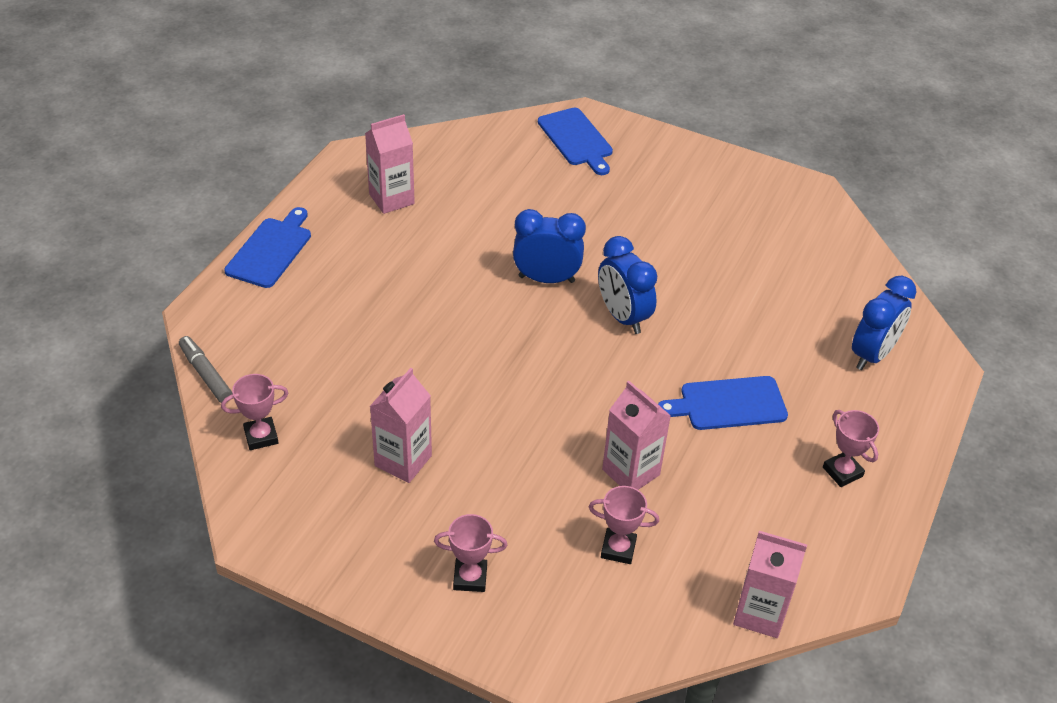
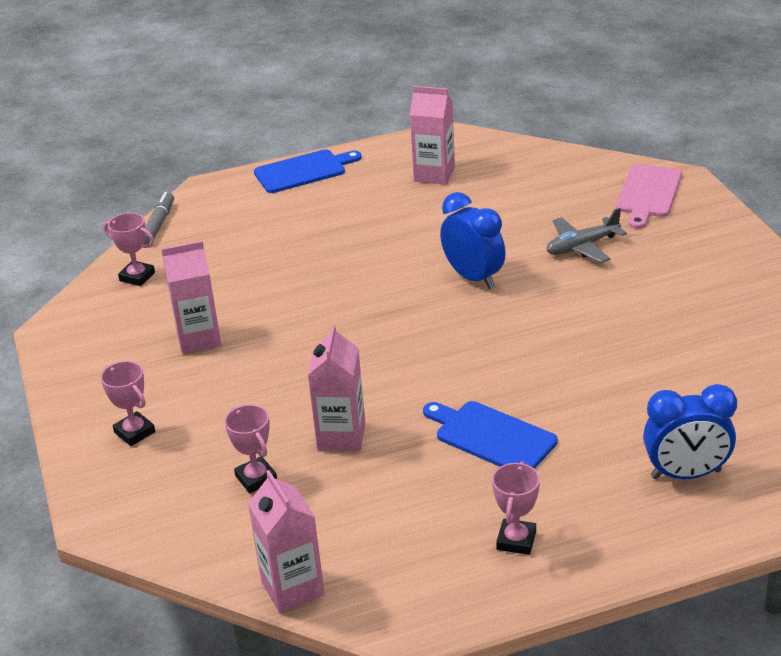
camera: 50 degrees right, 10 degrees down
(576, 139) = (648, 194): blue cutting board -> pink cutting board
(588, 210) = (582, 247): none -> grey plane
(623, 317) = (496, 332): blue clock -> none

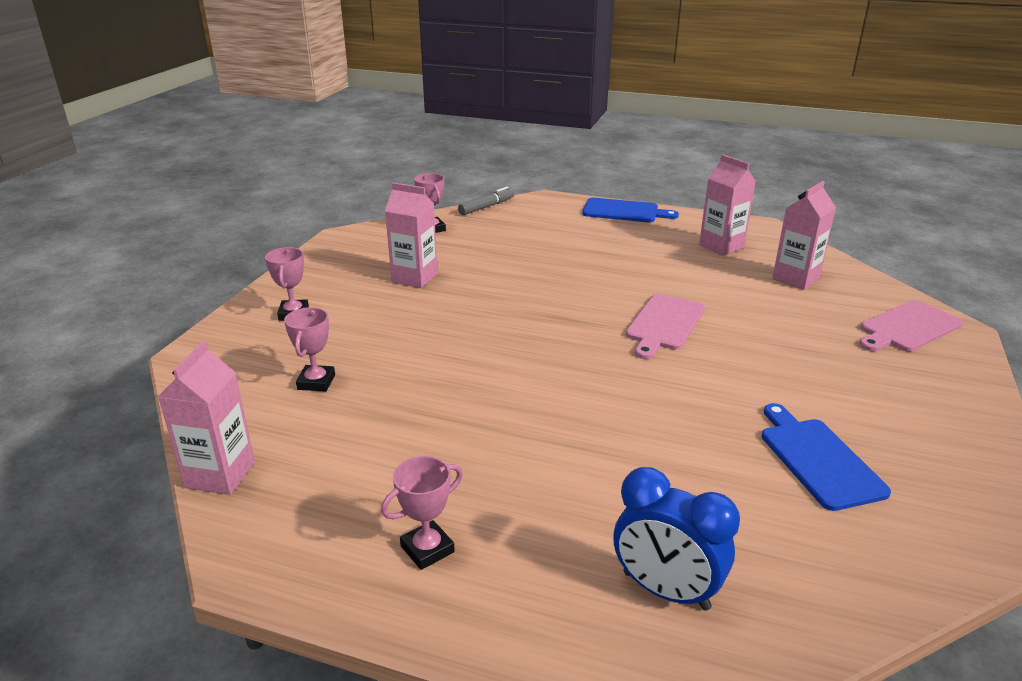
camera: 35 degrees right, 5 degrees down
(341, 436) = (412, 385): pink carton -> pink carton (795, 278)
(473, 278) = (664, 324): blue clock -> pink cutting board
(491, 437) = (523, 448): blue cutting board -> blue cutting board (818, 459)
(582, 247) = (792, 341): grey plane -> none

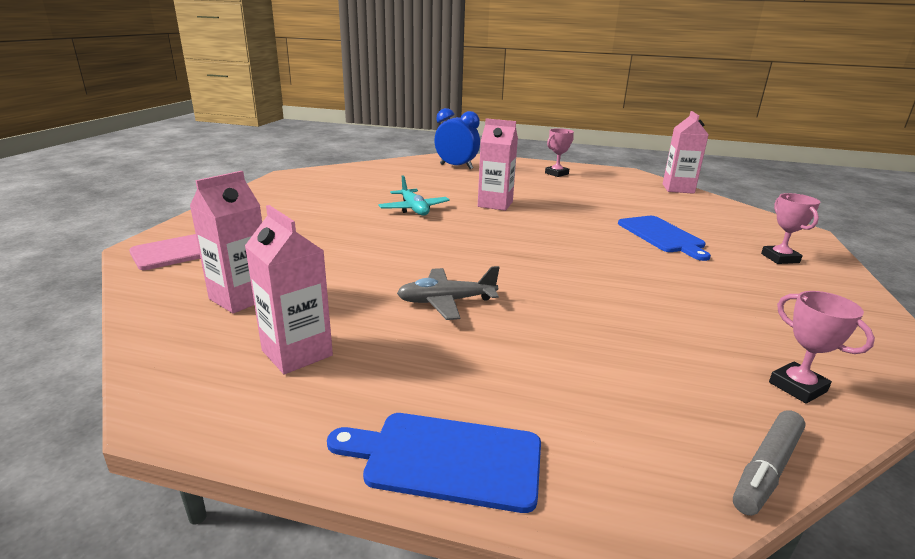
camera: 175 degrees right, 5 degrees down
(316, 382) = (684, 218): pink trophy -> none
(414, 278) = (713, 295): pink carton -> pink carton (495, 204)
(635, 275) = (446, 301): none -> grey plane
(664, 324) = (426, 251): pink cutting board -> none
(705, 401) = (414, 209): none -> turquoise plane
(818, 459) = (361, 190): blue cutting board -> blue cutting board (662, 236)

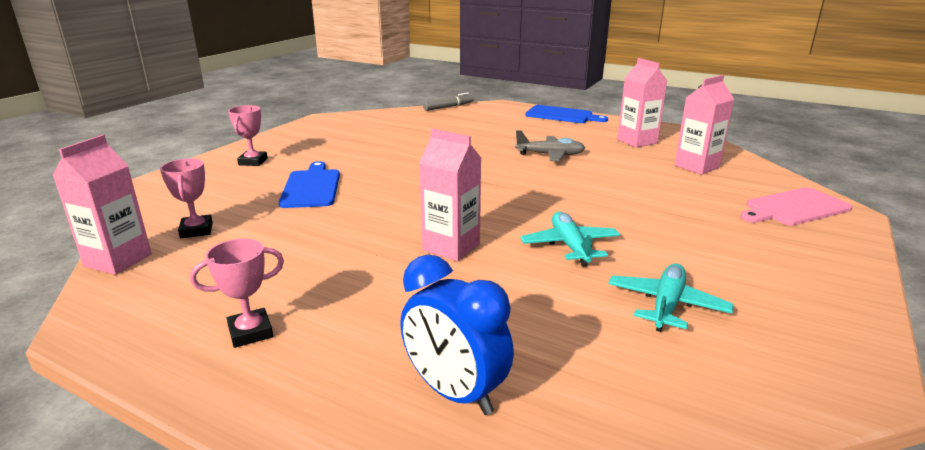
camera: 165 degrees left, 0 degrees up
(360, 189) = (666, 305): none -> turquoise plane
(797, 387) = (396, 117): pink trophy -> pink trophy (196, 230)

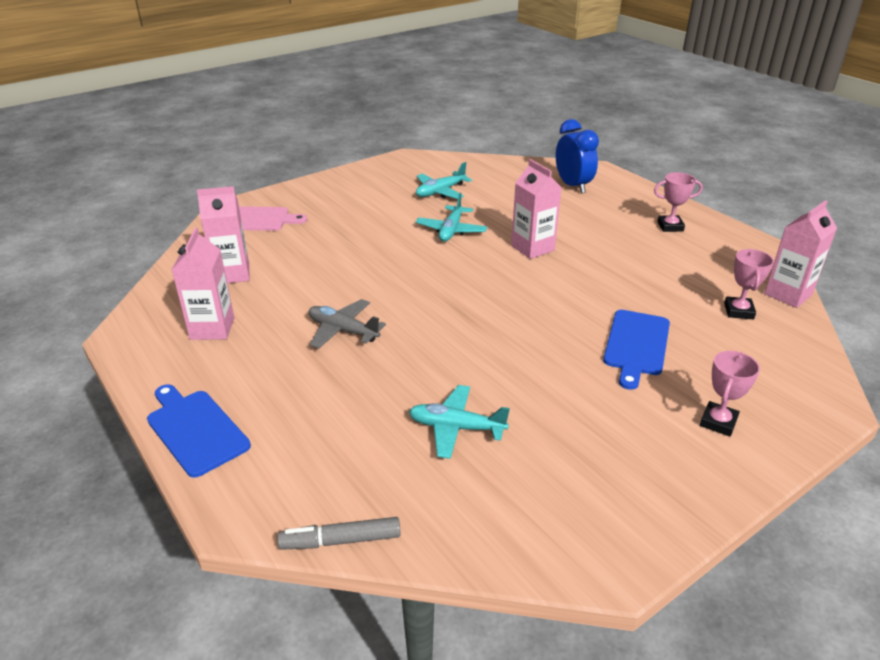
camera: 155 degrees left, 10 degrees up
(425, 135) = (456, 428): none -> turquoise plane

